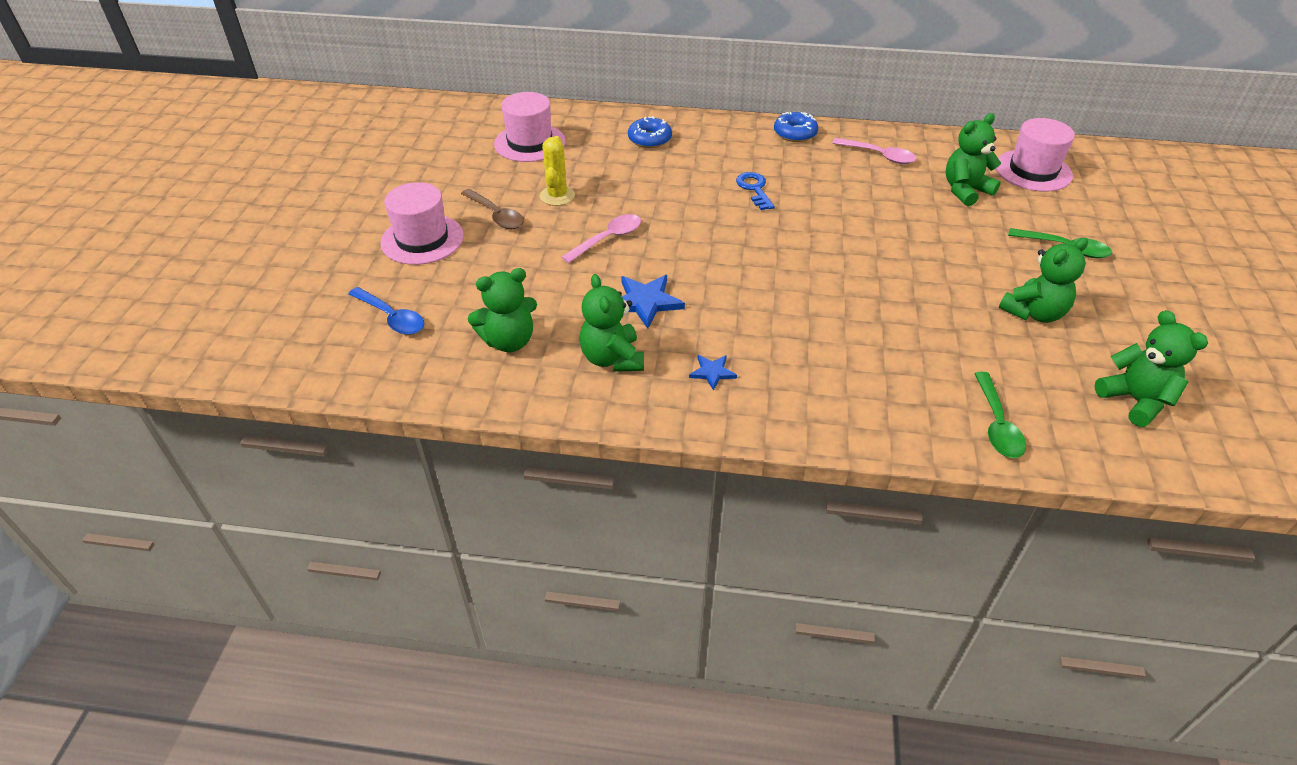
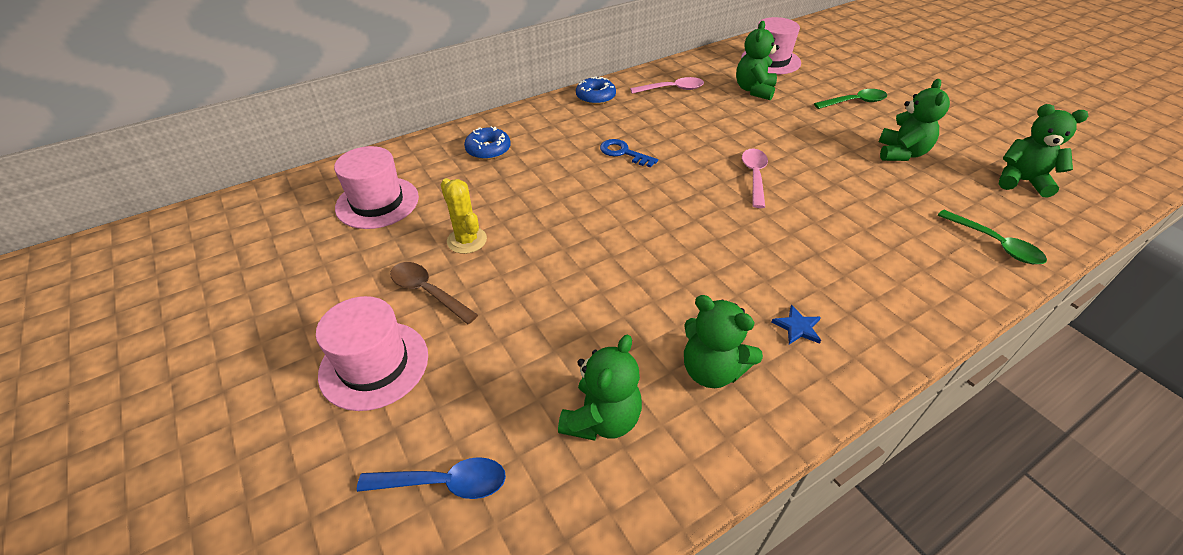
camera: 40 degrees left, 0 degrees up
(496, 215) = (428, 292): brown spoon -> brown spoon turned 150 degrees counterclockwise
(608, 239) = (563, 256): pink spoon -> pink spoon (754, 176)
(645, 302) = (668, 296): blue star -> none

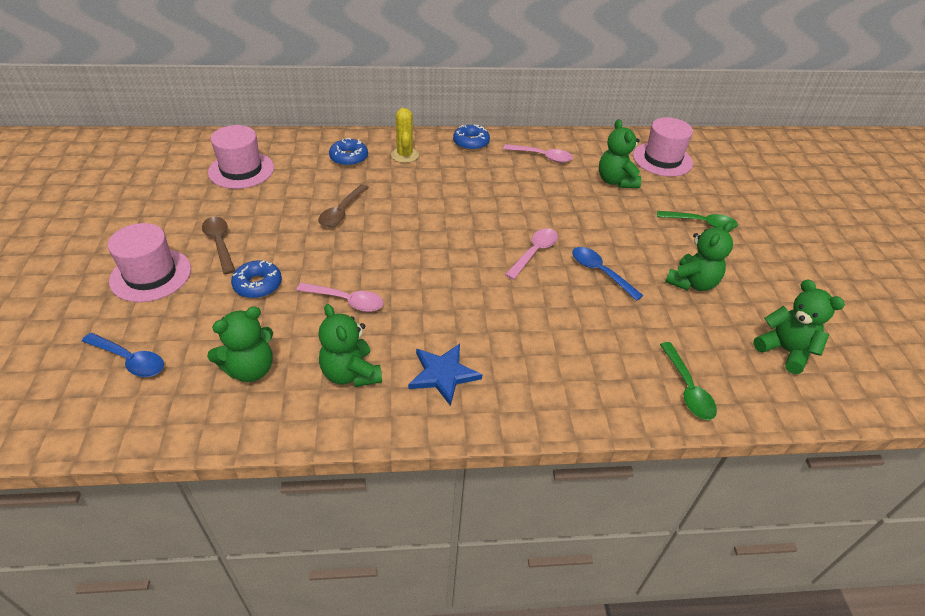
camera: 25 degrees right, 0 degrees up
(467, 240) = (274, 218): yellow cactus -> yellow cactus (404, 155)
(518, 320) = (258, 285): none -> blue donut
(534, 206) = (342, 212): none -> brown spoon
(623, 153) = (447, 195): blue key -> none
(630, 295) = (346, 301): none -> pink spoon
(754, 90) = (615, 181): green teddy bear -> green teddy bear turned 60 degrees counterclockwise
(797, 327) = (443, 374): blue star -> blue star, size x1.74
(825, 172) = (600, 272): none -> blue spoon

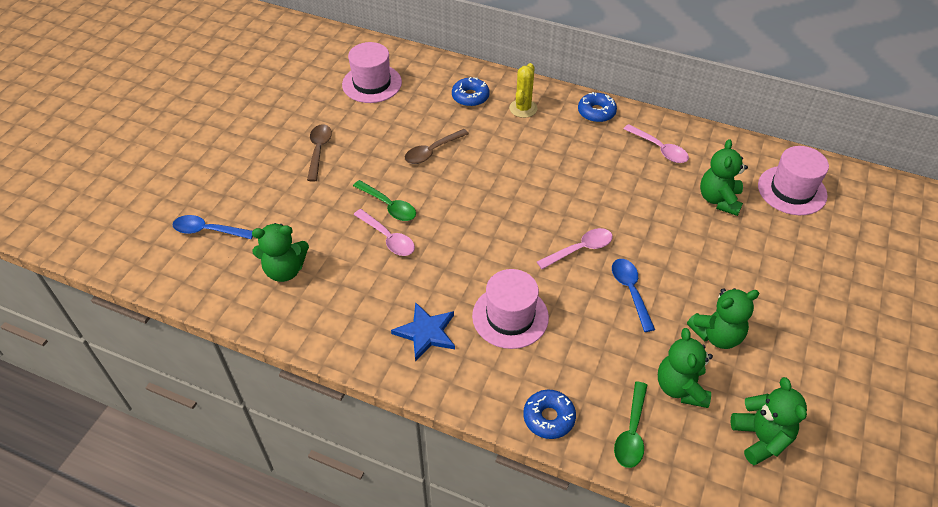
camera: 30 degrees right, 5 degrees up
(130, 360) = (208, 231): blue spoon -> blue spoon turned 135 degrees clockwise
(151, 275) = (255, 163): pink hat -> pink hat (510, 316)
(258, 285) = (328, 199): blue donut -> blue donut (548, 418)
(351, 373) = (355, 303): green teddy bear -> green teddy bear (680, 387)
(701, 223) = (779, 276): green spoon -> green spoon (389, 206)

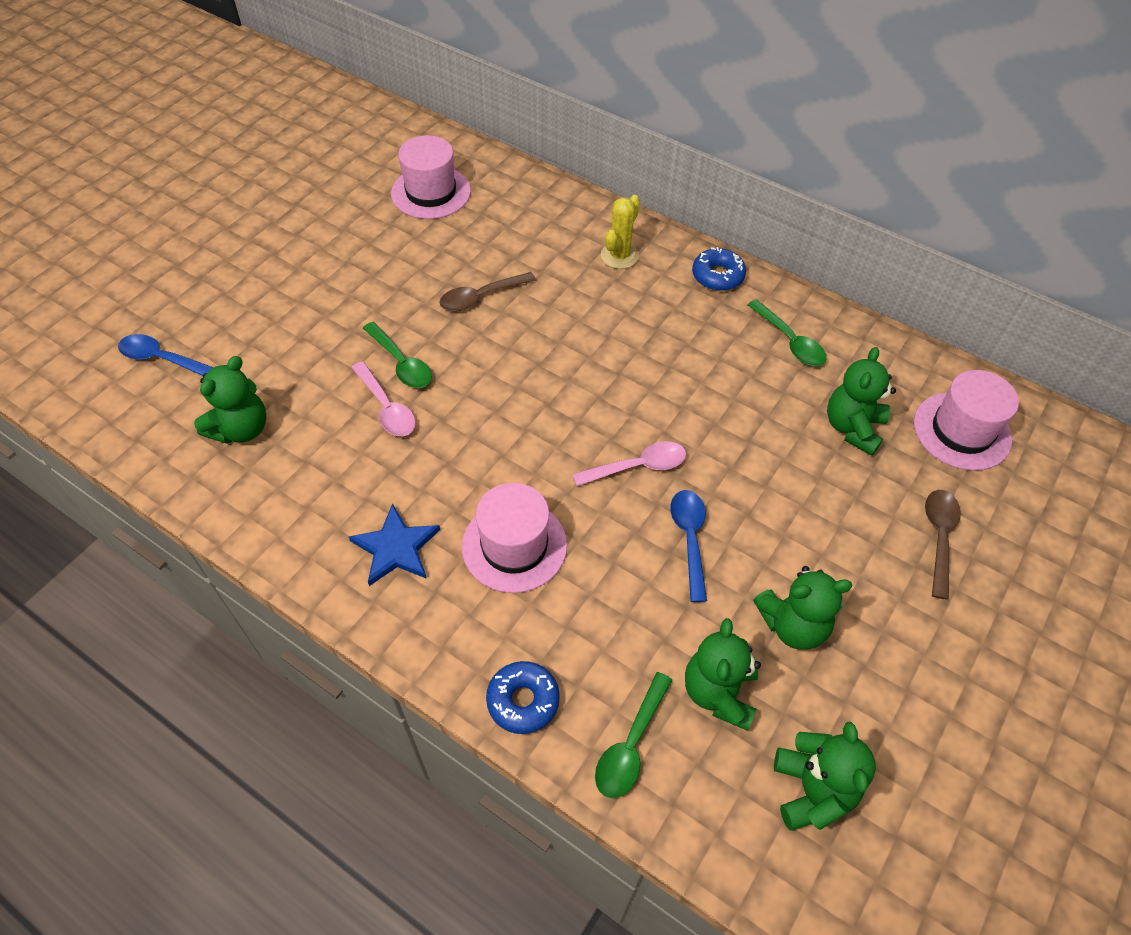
camera: 10 degrees right, 5 degrees up
(285, 270) = (241, 429): green teddy bear -> green teddy bear turned 60 degrees counterclockwise
(319, 151) = (335, 273): brown spoon -> brown spoon (939, 537)
(470, 97) = (554, 229): blue donut -> none
(659, 149) = (790, 341): pink spoon -> green spoon

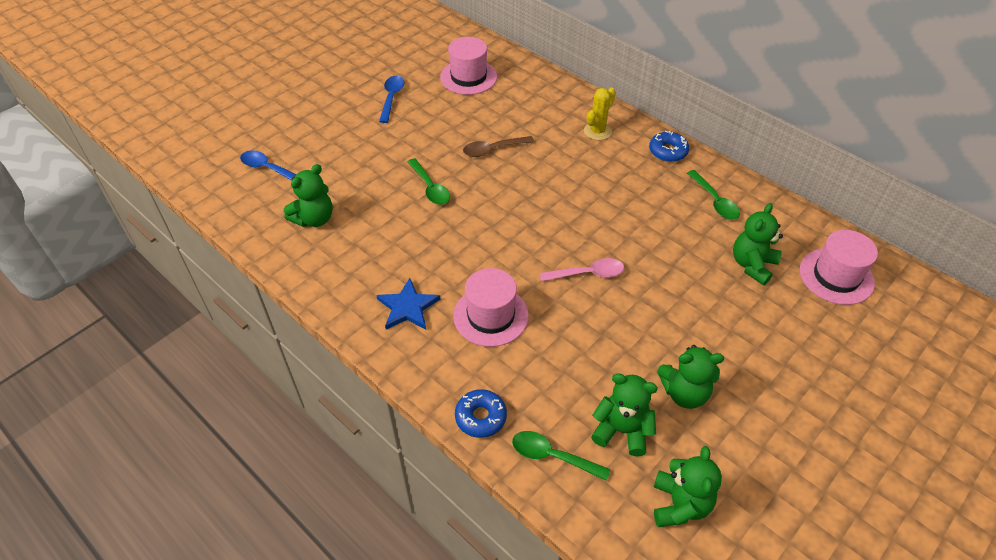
camera: 10 degrees right, 5 degrees down
(386, 407) = (415, 215): pink spoon -> none
(631, 745) = (552, 456): green spoon -> green spoon turned 75 degrees clockwise
(689, 539) = (617, 326): blue spoon -> blue spoon (391, 98)
(719, 692) = (622, 430): green teddy bear -> green teddy bear turned 90 degrees clockwise
(939, 537) = (805, 347): brown spoon -> none

